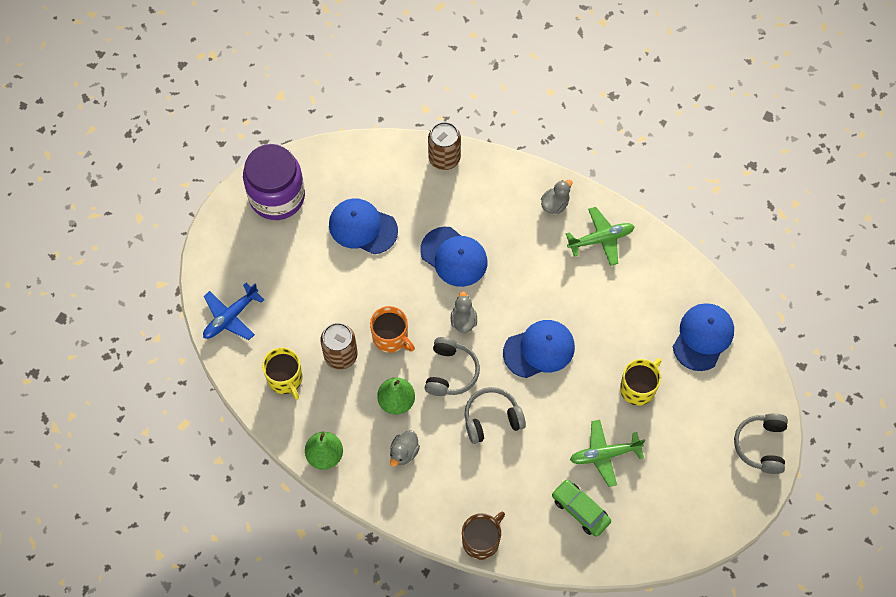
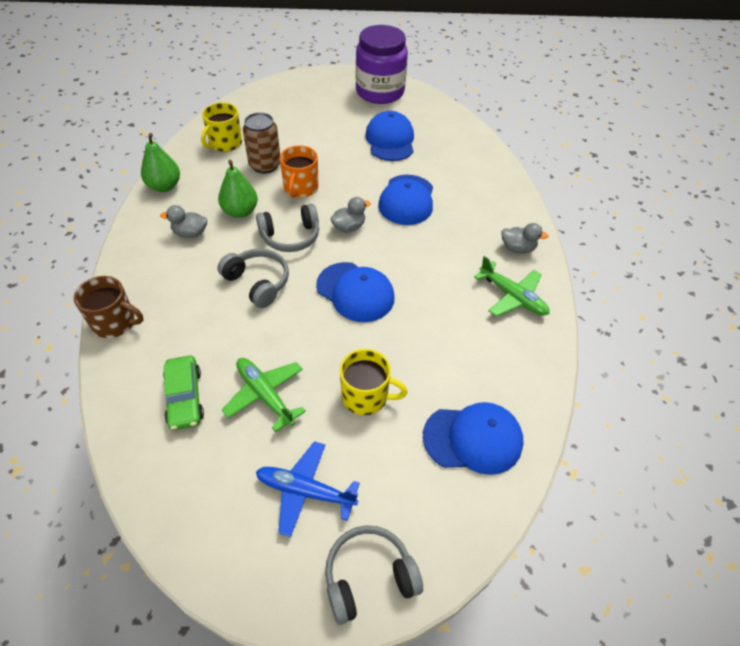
camera: 60 degrees right, 15 degrees down
(230, 317) = (262, 101): blue plane -> blue plane (305, 491)
(444, 158) = (493, 163): brown can -> none
(580, 510) = (184, 397): green car -> green car turned 150 degrees clockwise

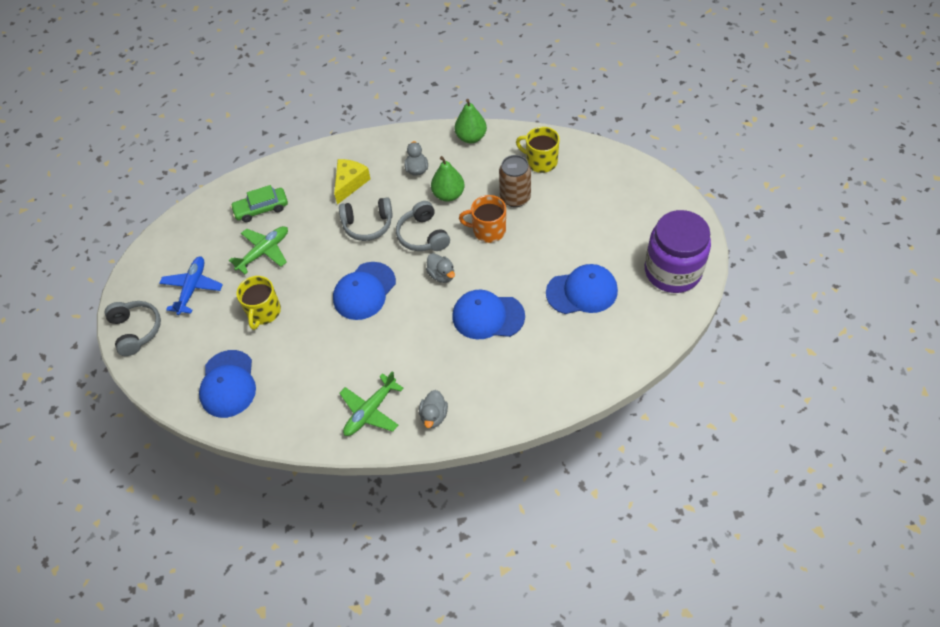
camera: 90 degrees right, 5 degrees up
(115, 322) = (322, 154): brown mug -> none
(183, 296) = (350, 183): none -> yellow cheese
(258, 282) = (368, 225): grey headphones -> grey headphones turned 45 degrees clockwise

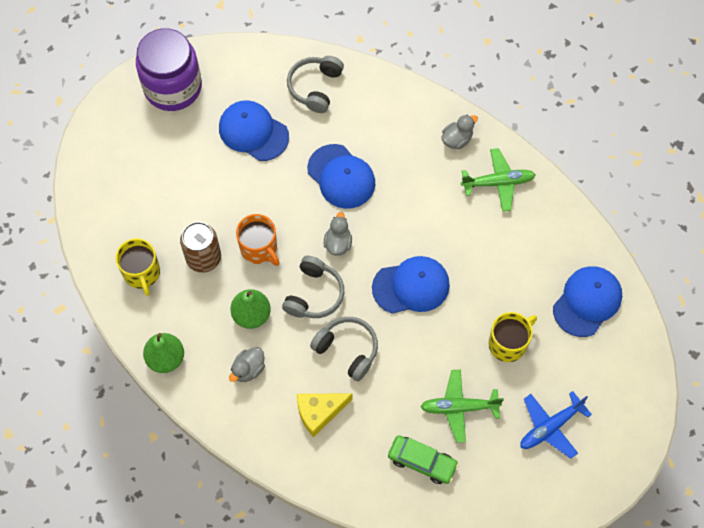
camera: 140 degrees left, 10 degrees up
(136, 330) = (629, 426): grey headphones -> grey headphones (315, 87)

